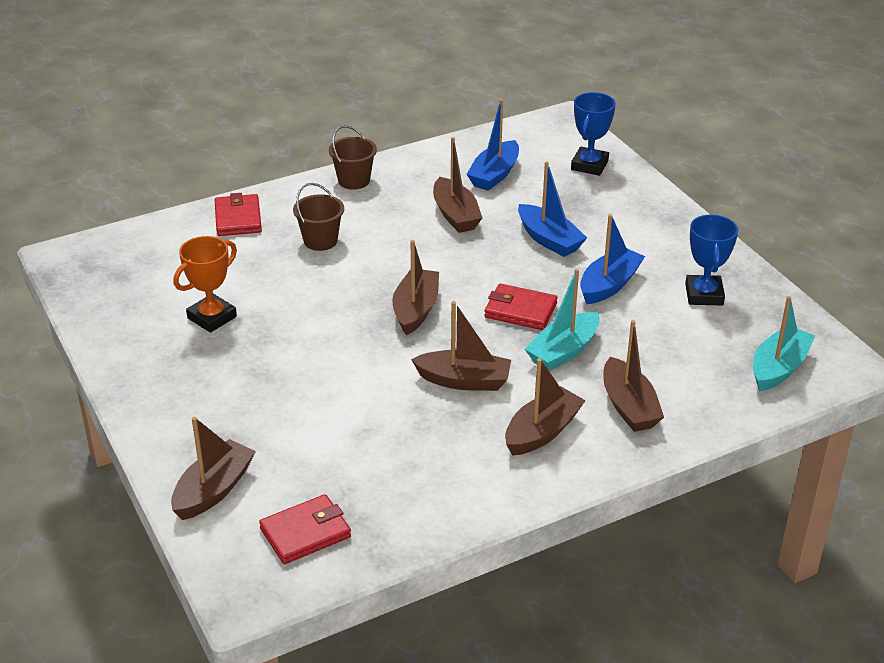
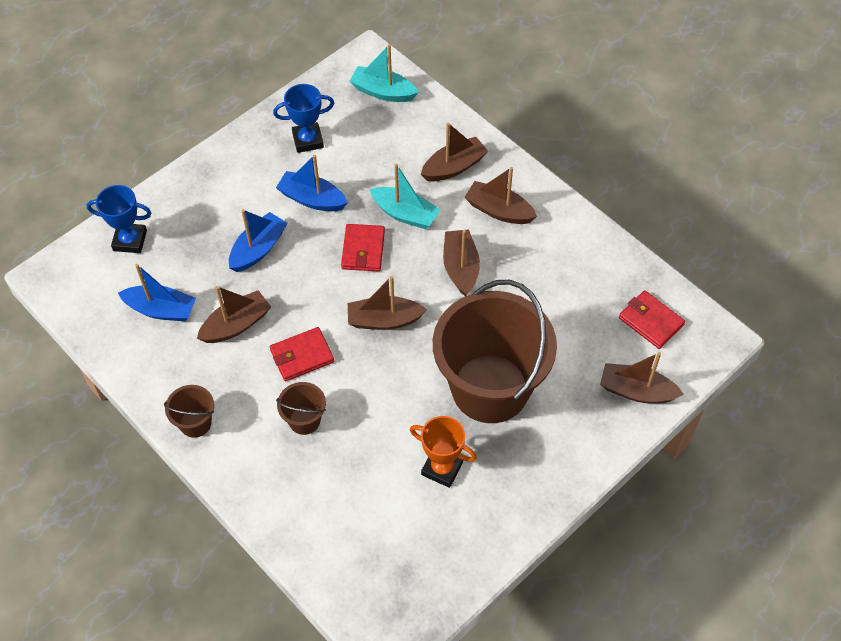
camera: 105 degrees left, 20 degrees up
(238, 218) = (285, 503): red wallet -> red wallet (302, 356)
(286, 370) = (490, 388): none -> brown bucket

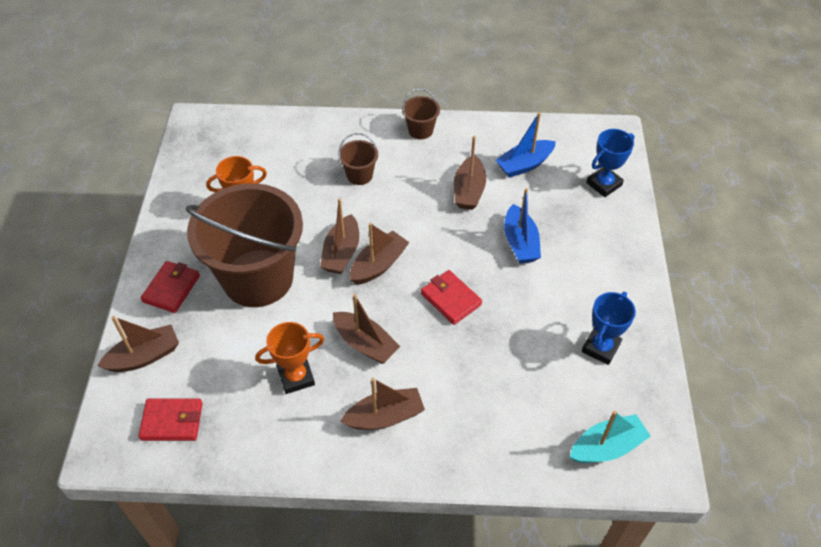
camera: 135 degrees right, 5 degrees down
(302, 356) = (405, 205): red wallet -> red wallet (171, 288)
(312, 199) = (533, 305): blue boat -> none
(405, 214) = (454, 351): turquoise boat -> none
(454, 167) = (463, 425): brown boat -> brown boat (341, 253)
(534, 283) = (296, 377): none -> orange trophy

